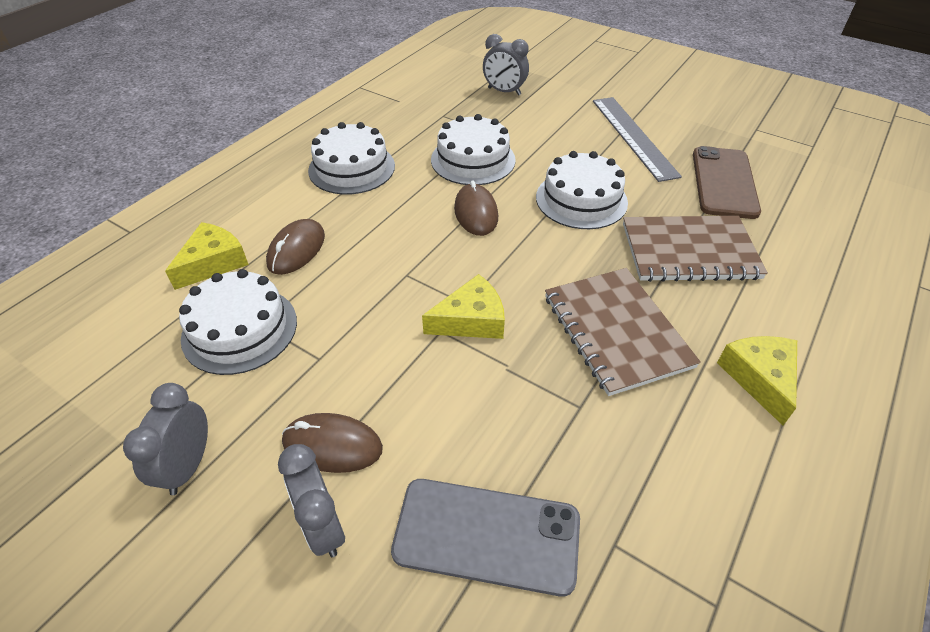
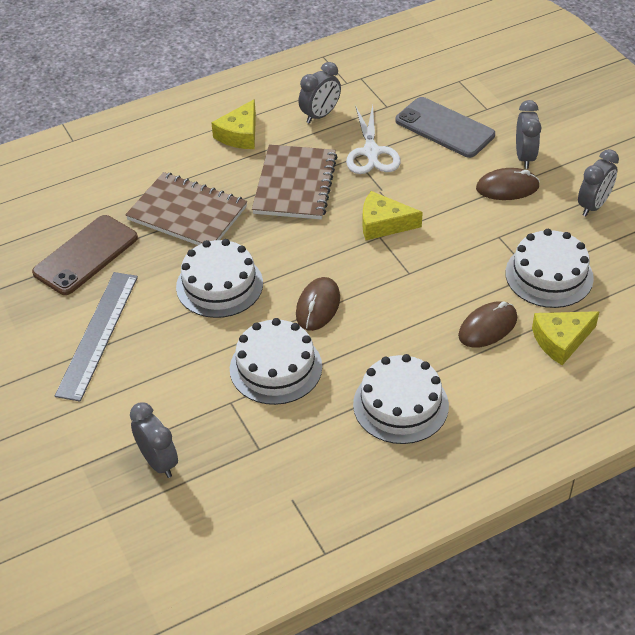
camera: 150 degrees left, 0 degrees up
(332, 445) = (507, 187): brown mouse -> brown mouse turned 45 degrees counterclockwise
(563, 425) = (371, 153): none -> white scissors
(695, 468) = (320, 115): none -> grey clock

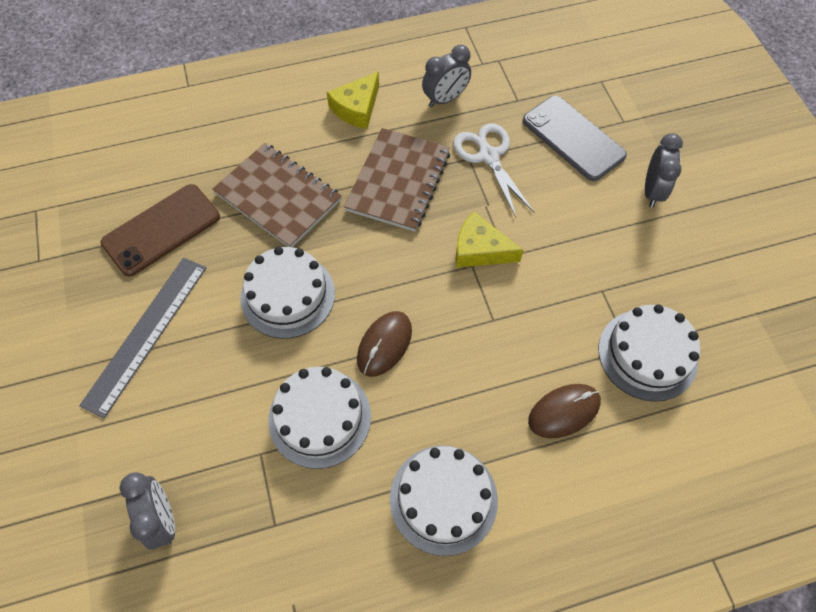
camera: 10 degrees right, 15 degrees up
(371, 153) = (488, 156): white scissors -> white scissors turned 150 degrees clockwise
(507, 187) = (625, 228): brown mouse -> none
(561, 340) = (643, 447): yellow cheese -> none
(593, 206) = (716, 270): grey clock -> none

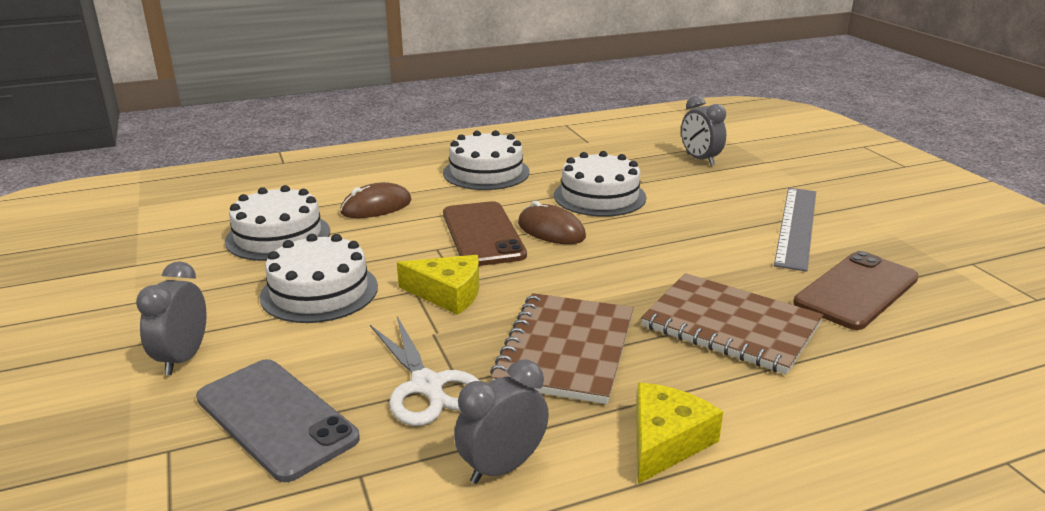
camera: 175 degrees right, 35 degrees down
(288, 295) = (667, 253): white cake -> white cake (319, 291)
(384, 344) = (551, 230): brown mouse -> brown mouse turned 75 degrees counterclockwise
(450, 342) = (483, 234): none -> brown phone

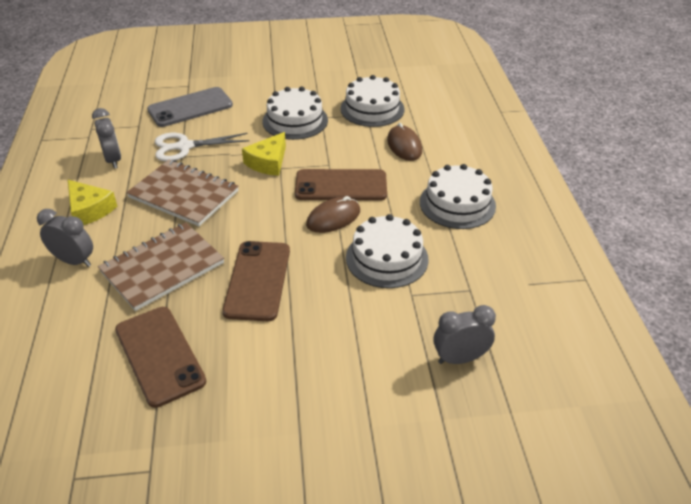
camera: 105 degrees right, 15 degrees up
(183, 358) = (252, 85): grey clock -> grey clock (74, 261)
(693, 257) = (257, 280): none -> brown phone
(796, 226) = (277, 369): grey ruler -> none

